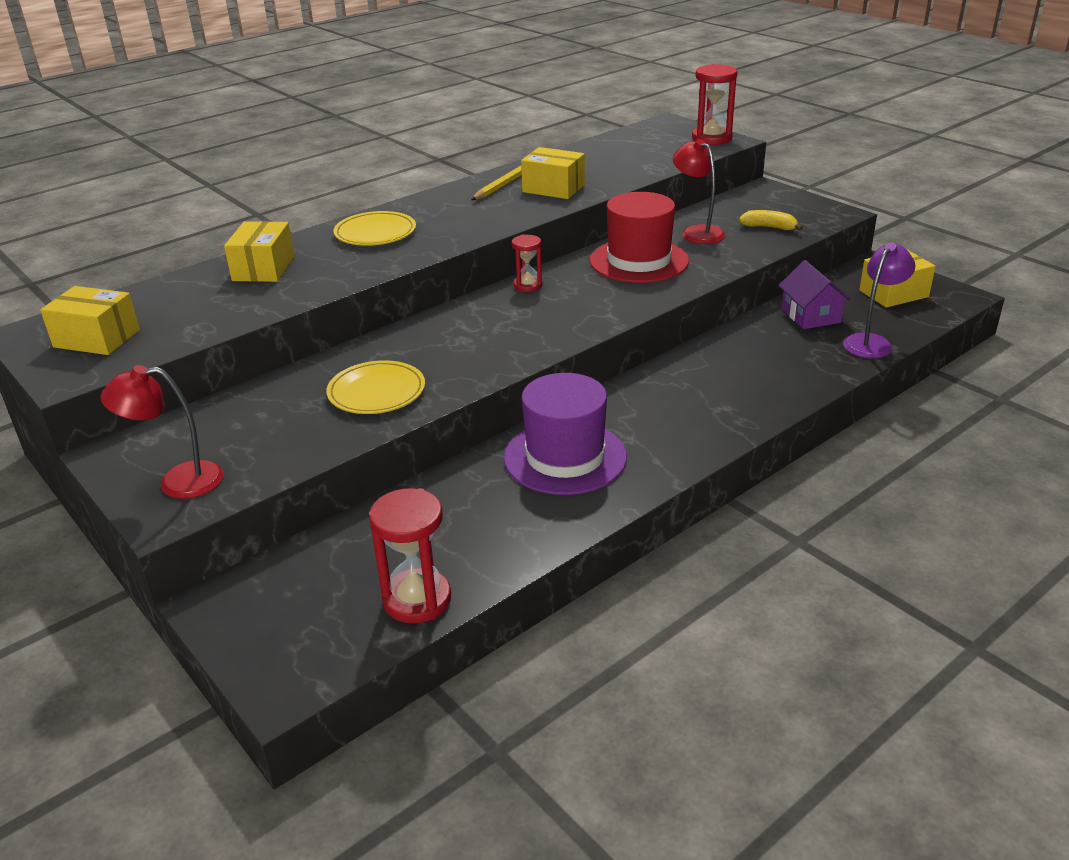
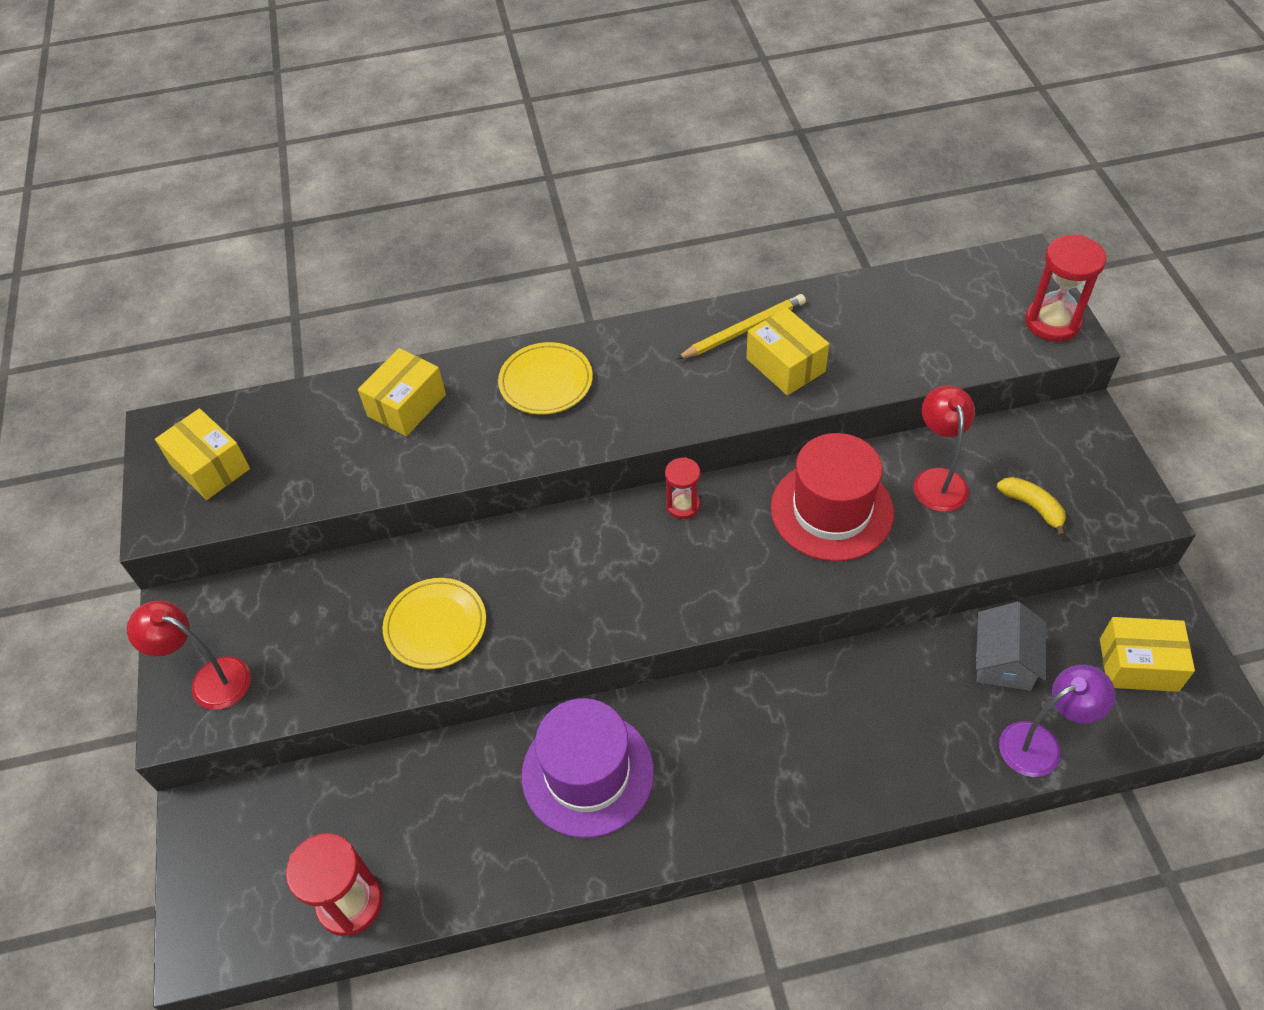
camera: 30 degrees right, 20 degrees up
(810, 315) = (1004, 661): purple house -> grey house

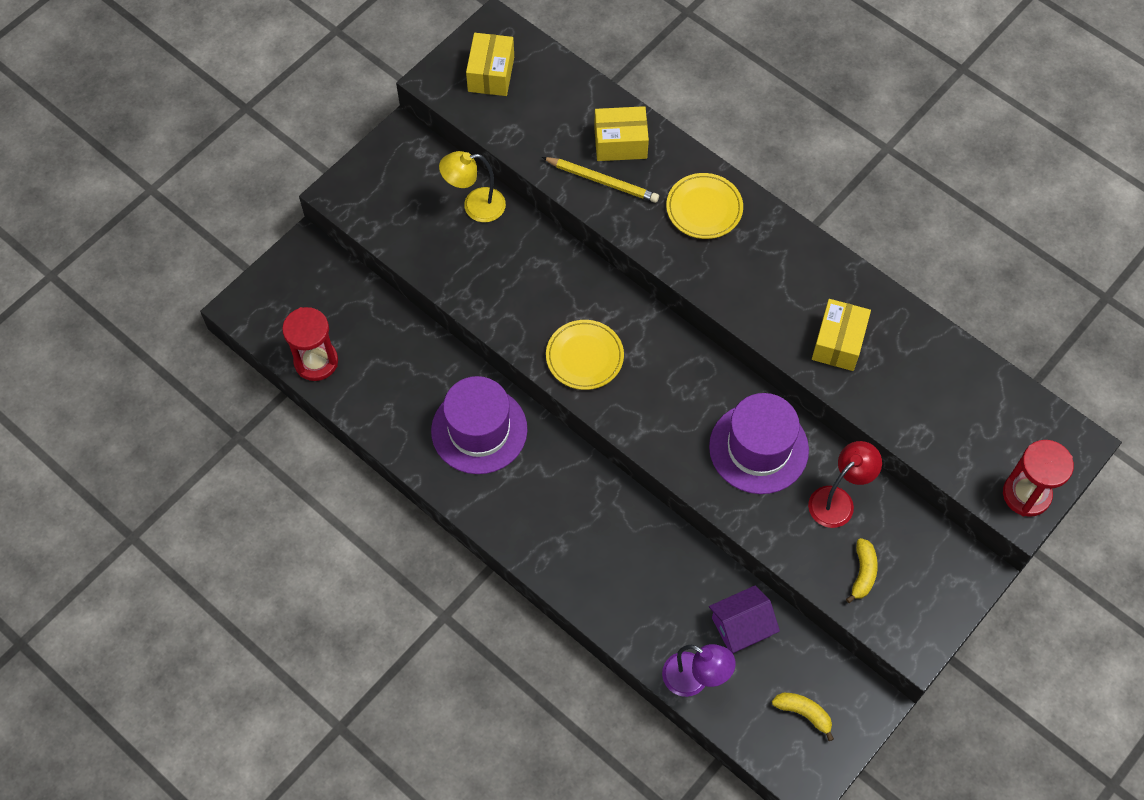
camera: 50 degrees right, 10 degrees up
(210, 679) = (374, 188): red lamp -> none
(333, 592) = (475, 206): none -> yellow lamp
(435, 626) = (495, 277): yellow plate -> yellow plate (584, 357)
(683, 505) = (691, 356): red hourglass -> none
(743, 330) = (848, 297): yellow pencil -> yellow pencil (602, 181)
(831, 510) = (758, 448): red hat -> purple hat
(1004, 661) = (741, 626): grey house -> purple house
(1138, 665) = (803, 713): yellow box -> yellow banana

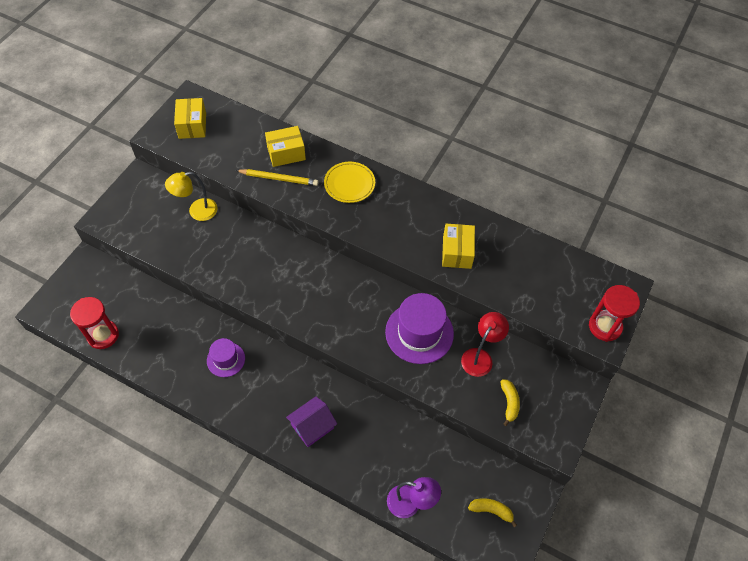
camera: 15 degrees left, 5 degrees down
(479, 430) = (226, 359): purple hat -> purple hat, size x0.57
(584, 357) = (289, 295): yellow plate -> none
(741, 626) = (434, 458): purple house -> purple house (312, 426)

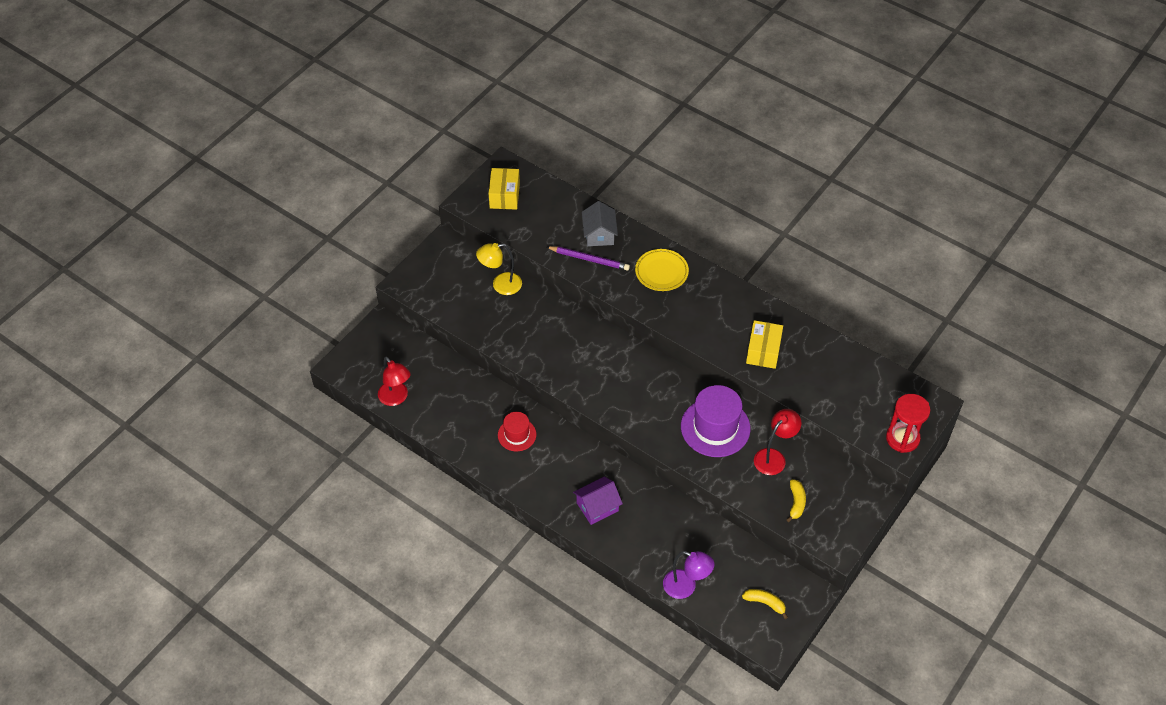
camera: 10 degrees right, 5 degrees down
(103, 335) = (396, 398): red hourglass -> red lamp
(226, 359) = (517, 435): purple hat -> red hat
(278, 178) = (589, 259): yellow pencil -> purple pencil
(286, 153) = (599, 234): yellow box -> grey house

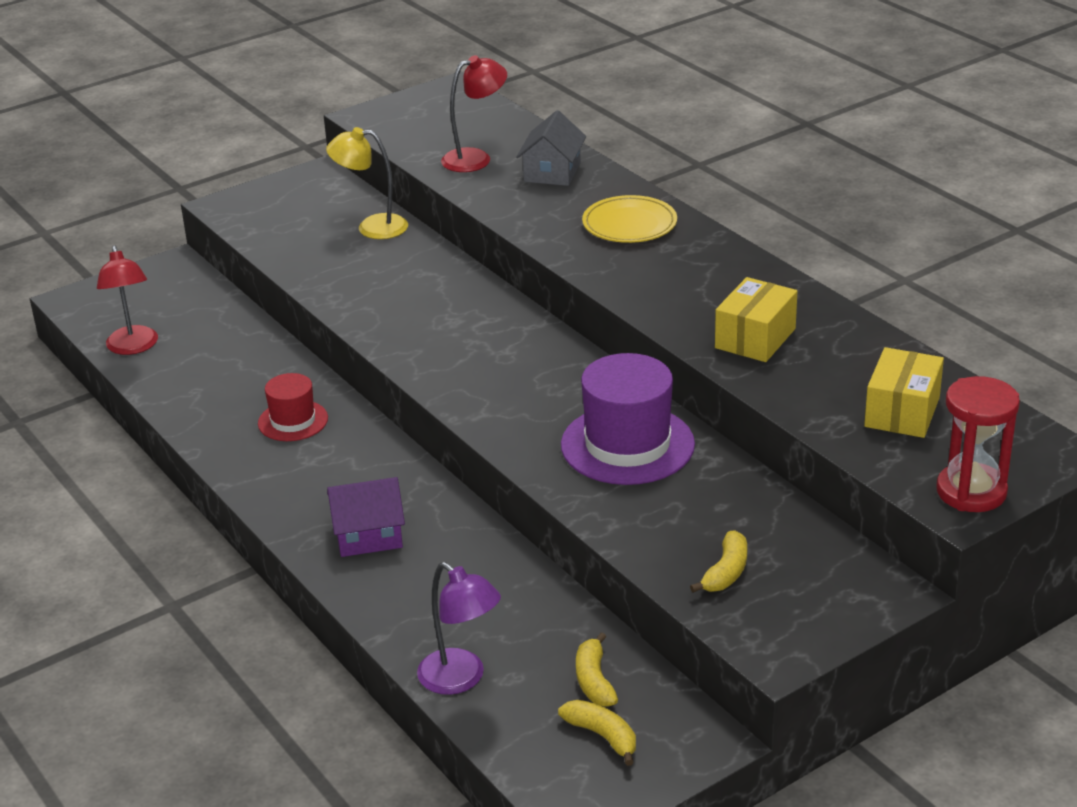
camera: 20 degrees right, 20 degrees down
(504, 196) = (430, 117): yellow box -> yellow box (902, 412)
(589, 259) = (517, 196): purple pencil -> none
(748, 571) = (594, 681): none -> yellow banana
(774, 457) = (716, 502): red lamp -> red lamp (476, 158)

